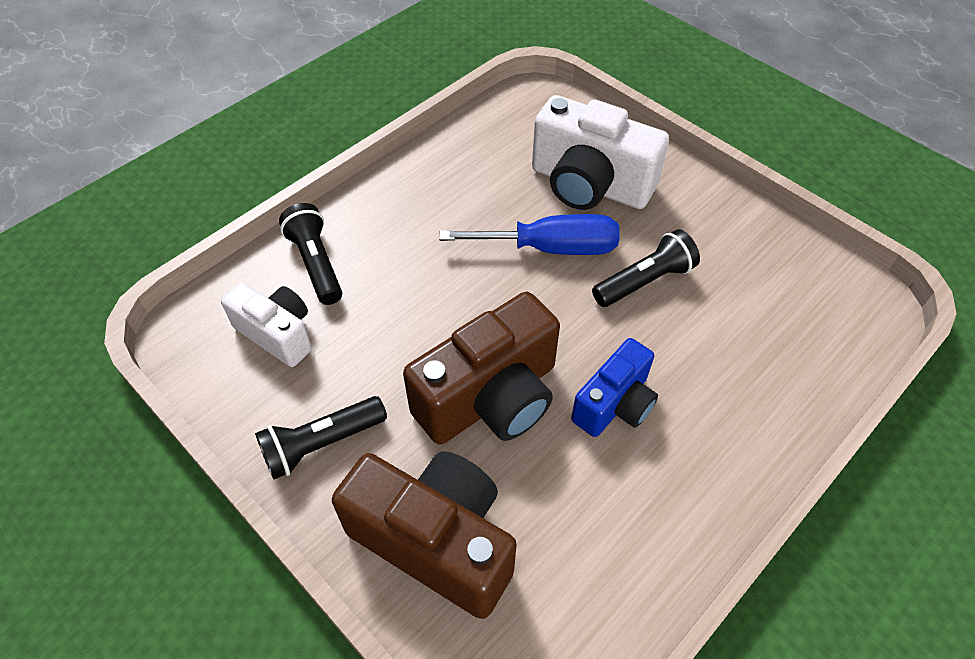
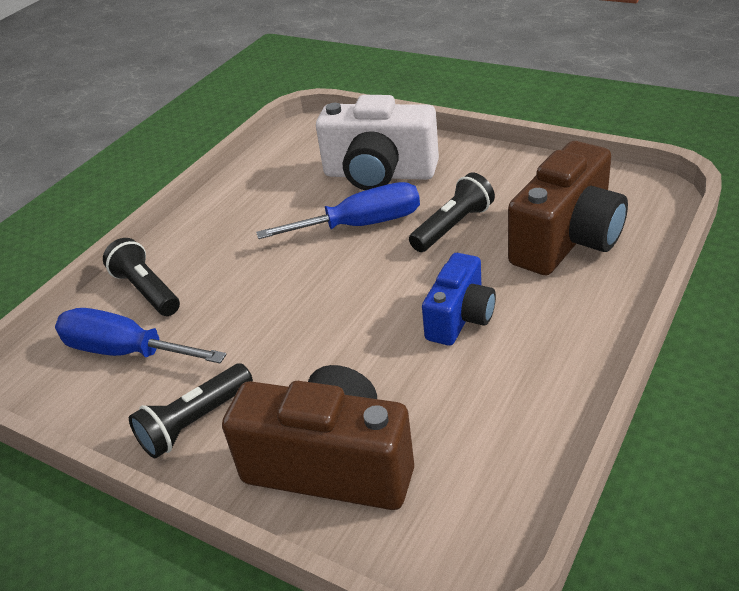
camera: 10 degrees left, 15 degrees down
(277, 334) = (125, 351): white camera -> blue screwdriver
(490, 398) = (345, 344): brown camera -> brown camera (567, 240)

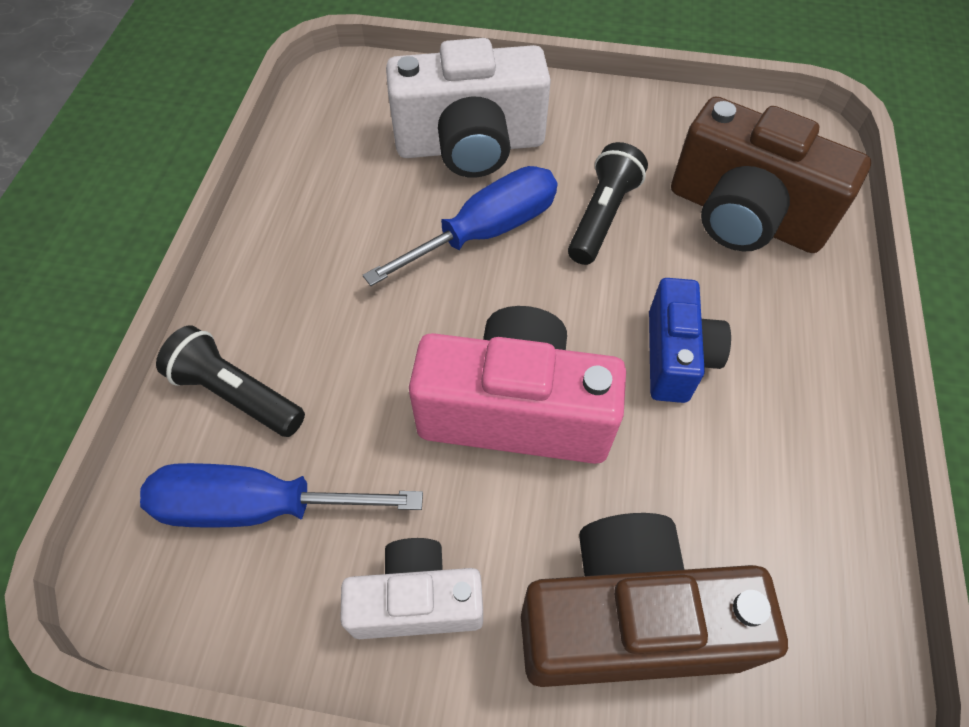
camera: 25 degrees left, 20 degrees up
(195, 422) = (417, 601): black flashlight -> white camera
(322, 330) = (516, 411): none -> pink camera
(567, 240) = (744, 216): brown camera -> brown camera turned 105 degrees clockwise

